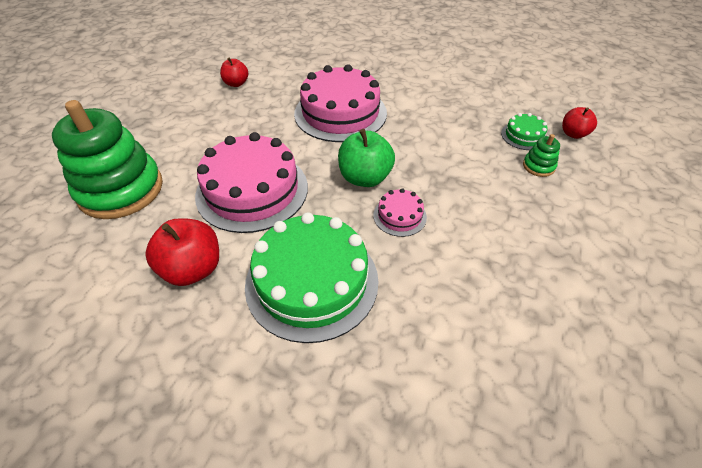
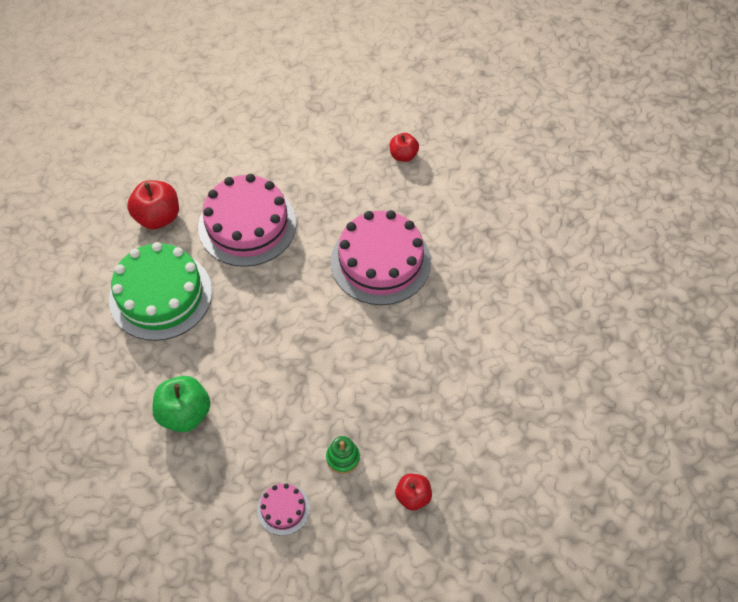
camera: 75 degrees right, 10 degrees up
(121, 190) = (226, 137): green stacking toy -> none
(365, 178) = (285, 305): green apple -> green apple (185, 413)
(399, 216) = (242, 342): pink cake -> pink cake (283, 509)
(523, 136) = (393, 443): green cake -> none

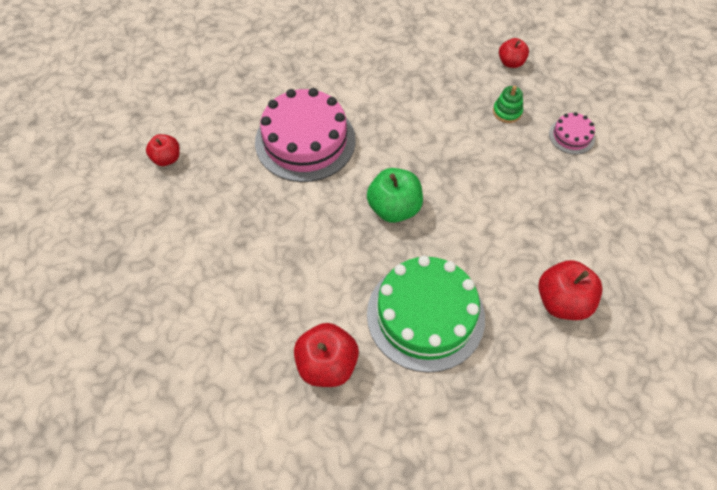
camera: 110 degrees left, 0 degrees up
(115, 404) = (562, 302): none -> red apple
(185, 413) = (536, 238): green apple -> green apple (394, 208)
(247, 225) = (304, 267): pink cake -> none

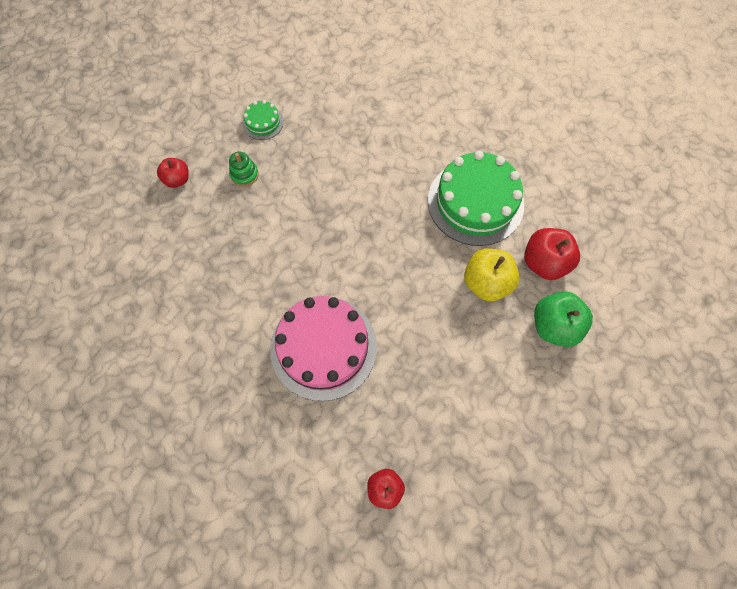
camera: 105 degrees left, 10 degrees up
(322, 295) = (486, 283): none -> yellow apple
(394, 208) = (381, 246): green apple -> green apple (554, 326)
(562, 302) = (430, 115): red apple -> none
(571, 136) = (263, 122): pink cake -> green cake

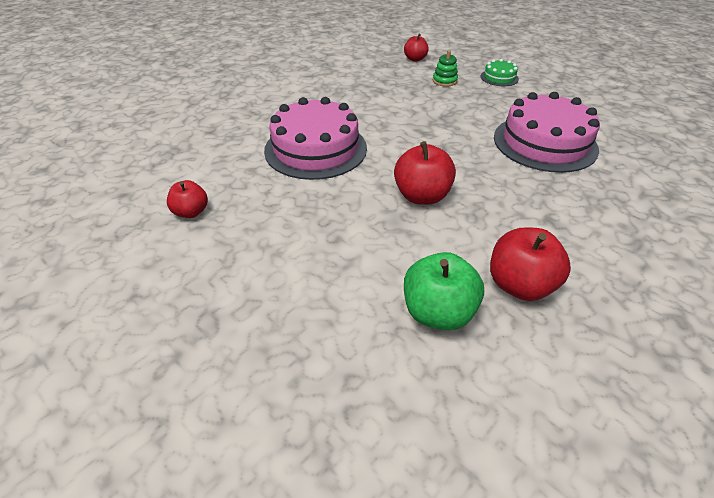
camera: 70 degrees right, 25 degrees down
(392, 151) = (544, 143): none -> pink cake
(429, 282) = (422, 196): none -> red apple
(475, 202) = (545, 209): green cake -> none
(486, 283) = (452, 238): yellow apple -> none

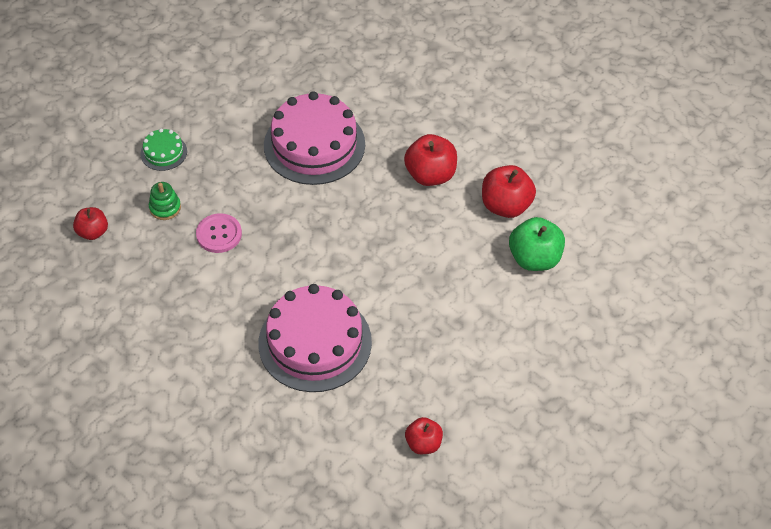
camera: 90 degrees left, 10 degrees up
(422, 196) = (399, 255): red apple -> red apple (430, 175)
(424, 102) = (219, 234): none -> pink button

